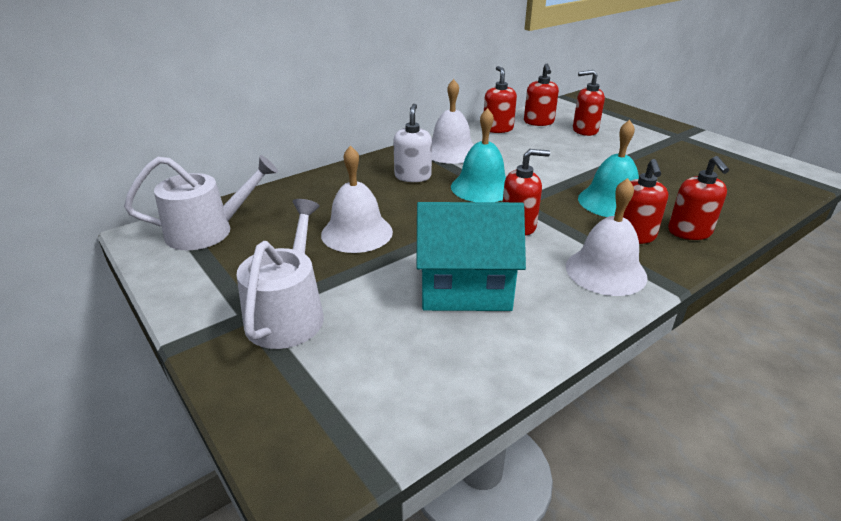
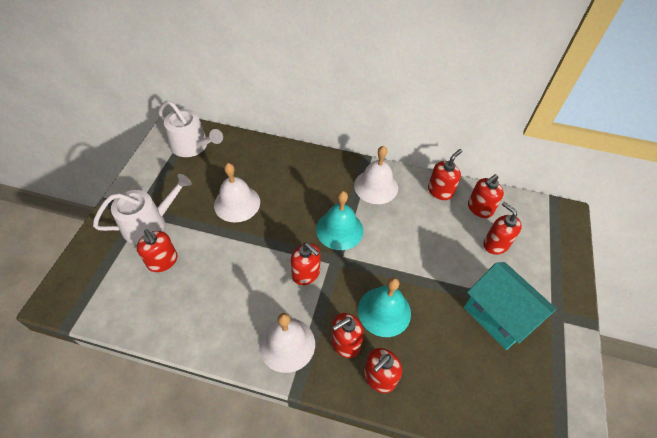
camera: 50 degrees right, 20 degrees up
(374, 324) = (163, 261): none -> red soap dispenser
(413, 176) = (322, 188): white soap dispenser -> none
(465, 289) = (217, 283): turquoise house -> turquoise house (498, 316)

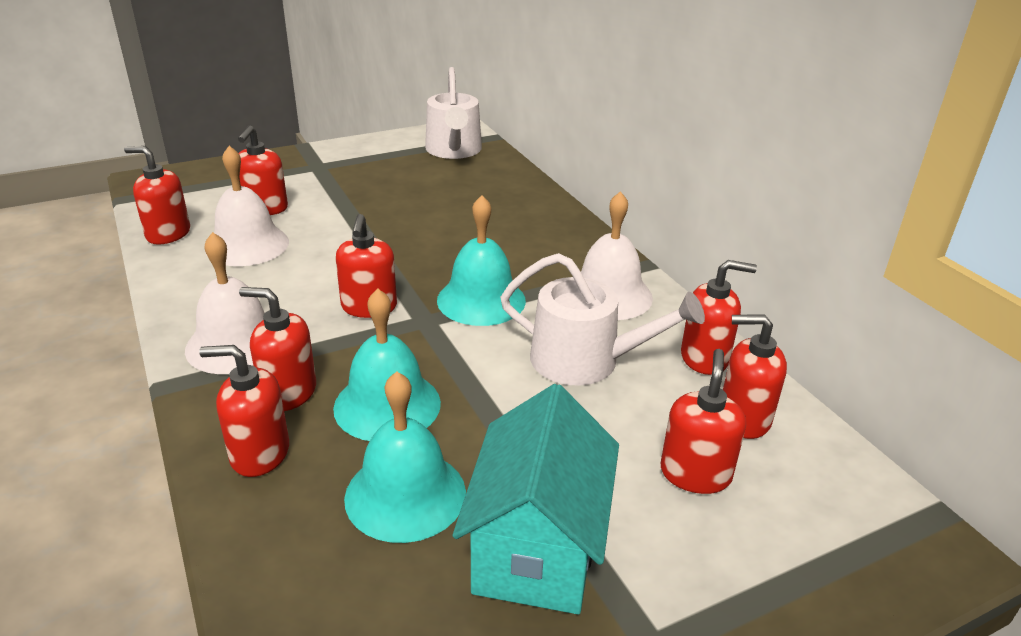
camera: 50 degrees right, 20 degrees down
(141, 322) = (168, 234): none -> red soap dispenser
(149, 223) = (307, 178): white watering can -> white watering can (585, 360)
(237, 203) = (412, 211): white bell -> white bell (247, 245)
(442, 339) = (405, 494): none -> turquoise bell

